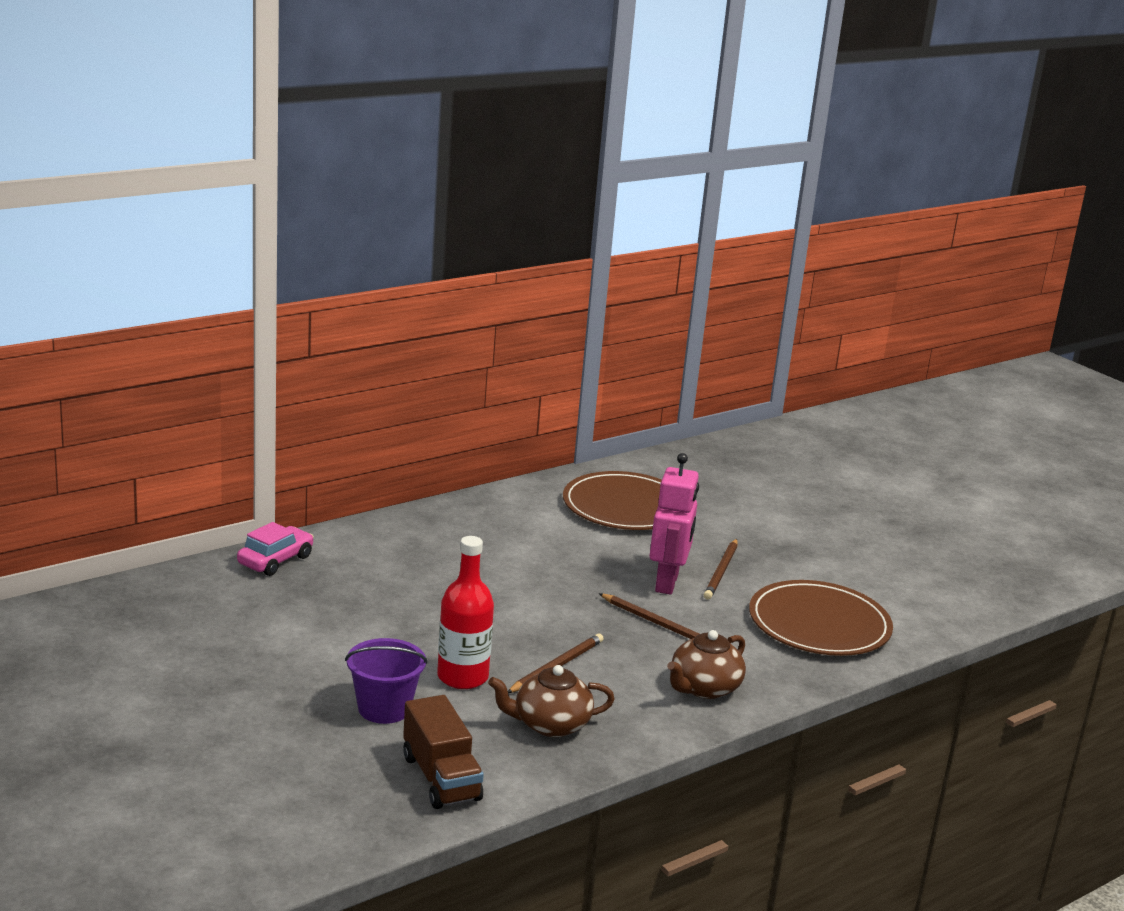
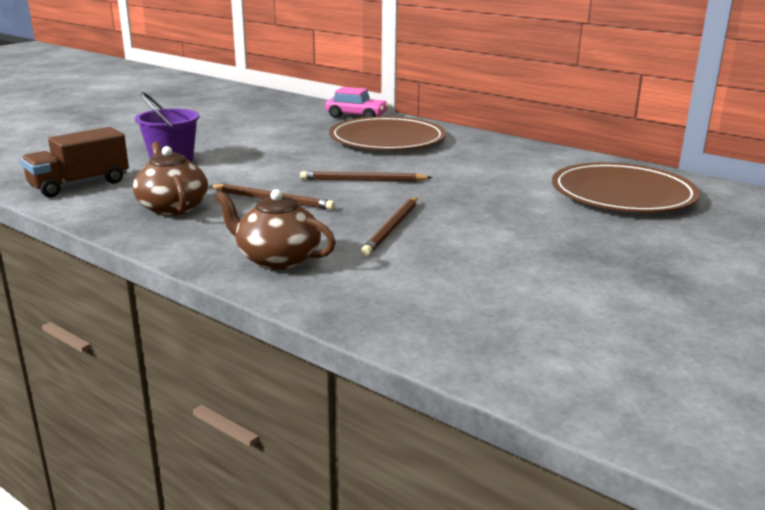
camera: 75 degrees right, 0 degrees up
(462, 677) = (232, 175): red bottle -> none
(667, 583) = (483, 225): pink robot -> none
(721, 572) = (546, 246): brown pencil -> brown pencil (363, 180)
(819, 624) = (488, 309): brown plate -> brown plate (387, 139)

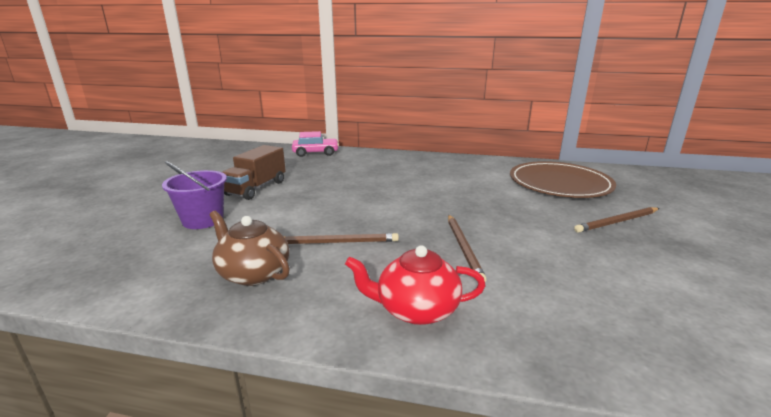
camera: 25 degrees left, 0 degrees up
(79, 185) = (126, 268): brown truck -> brown truck (256, 188)
(277, 259) = (416, 309): brown teapot -> red teapot
(363, 180) = (386, 207): brown pencil -> brown pencil (617, 222)
(387, 139) = (360, 168): brown plate -> none

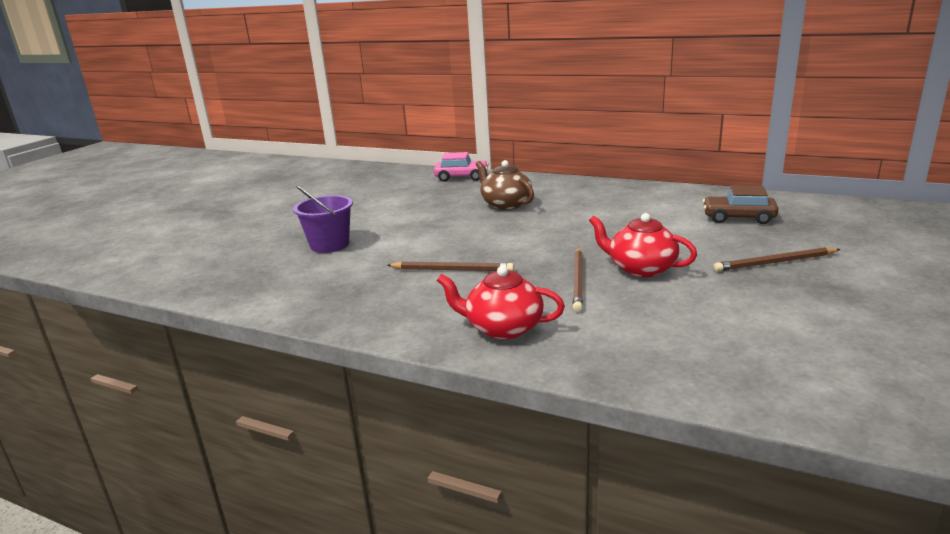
camera: 15 degrees right, 0 degrees up
(253, 273) = (366, 292): brown teapot -> brown teapot (505, 204)
(256, 188) = (387, 215): brown truck -> none
(512, 233) = (641, 268): none -> red teapot
(559, 183) = (738, 218): brown plate -> brown car

